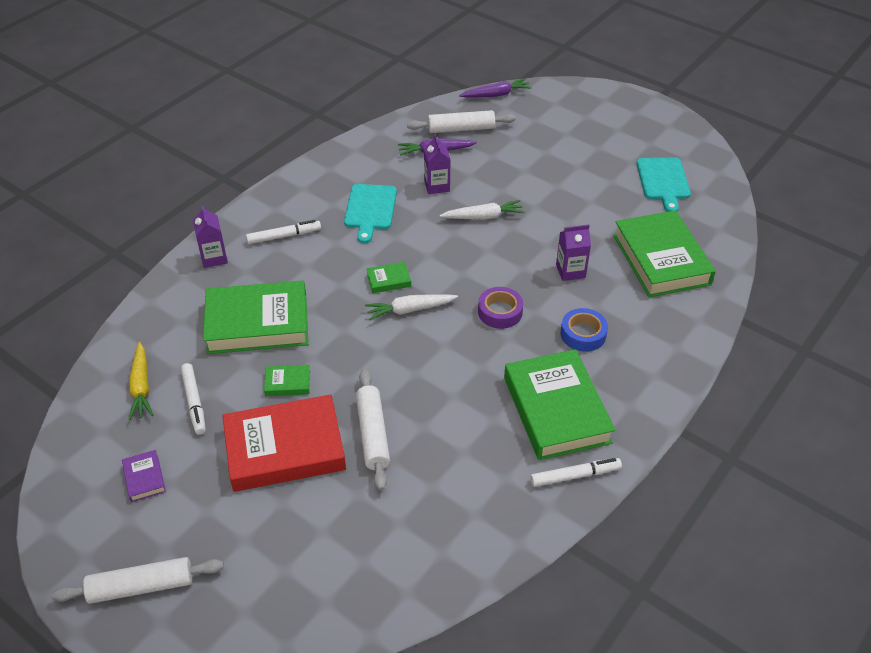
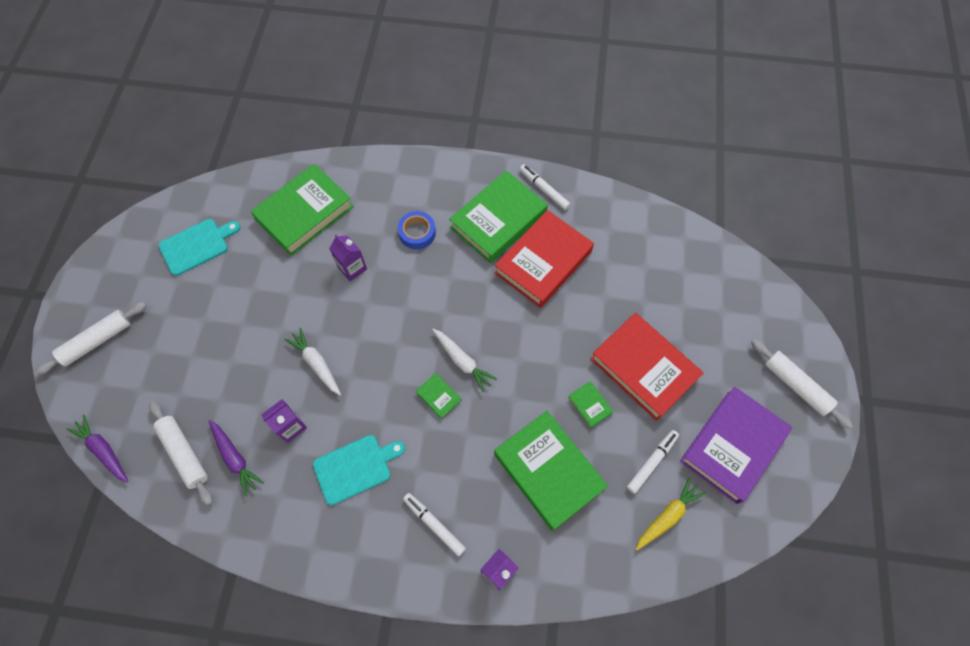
camera: 120 degrees left, 20 degrees up
(144, 478) = (732, 446): purple book -> purple book, size x2.39
(373, 434) = (593, 319): white rolling pin -> white rolling pin (97, 341)
(473, 425) = (543, 262): none -> red book
(500, 312) = (426, 296): purple tape -> none

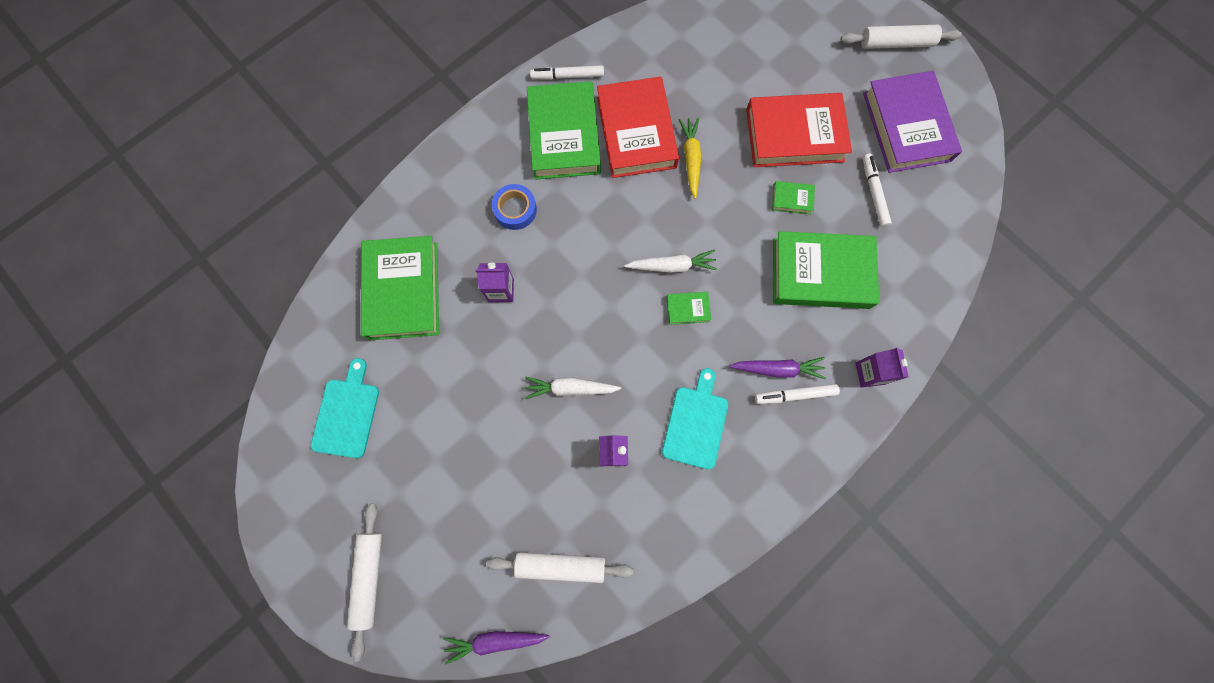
camera: 50 degrees left, 10 degrees up
(235, 458) = (603, 522): purple carrot -> purple carrot (777, 369)
(667, 516) = (923, 216): yellow carrot -> yellow carrot (691, 159)

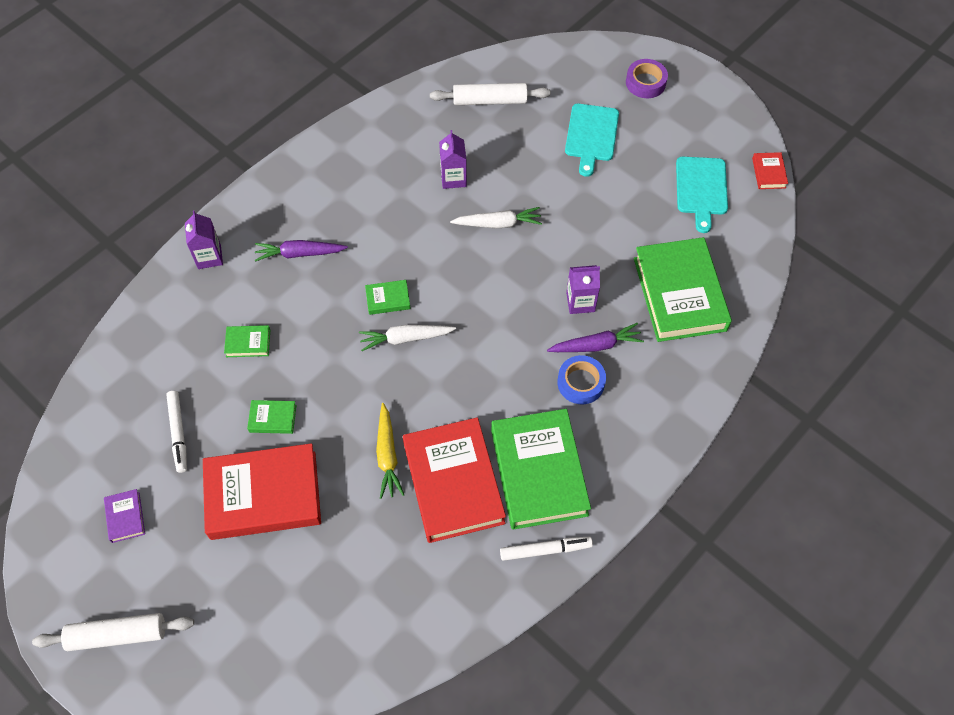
camera: 175 degrees right, 15 degrees down
(268, 429) = (768, 173): none -> red book
(369, 578) = (645, 83): white rolling pin -> purple tape
(495, 640) = (535, 54): purple carrot -> purple carrot (596, 345)
(696, 423) = (378, 205): turquoise cutting board -> turquoise cutting board (591, 135)
(795, 395) = (284, 234): white marker -> none
(820, 274) = (248, 343): green book -> green book, size x0.42
(906, 127) = (125, 517): purple book -> purple book, size x0.42

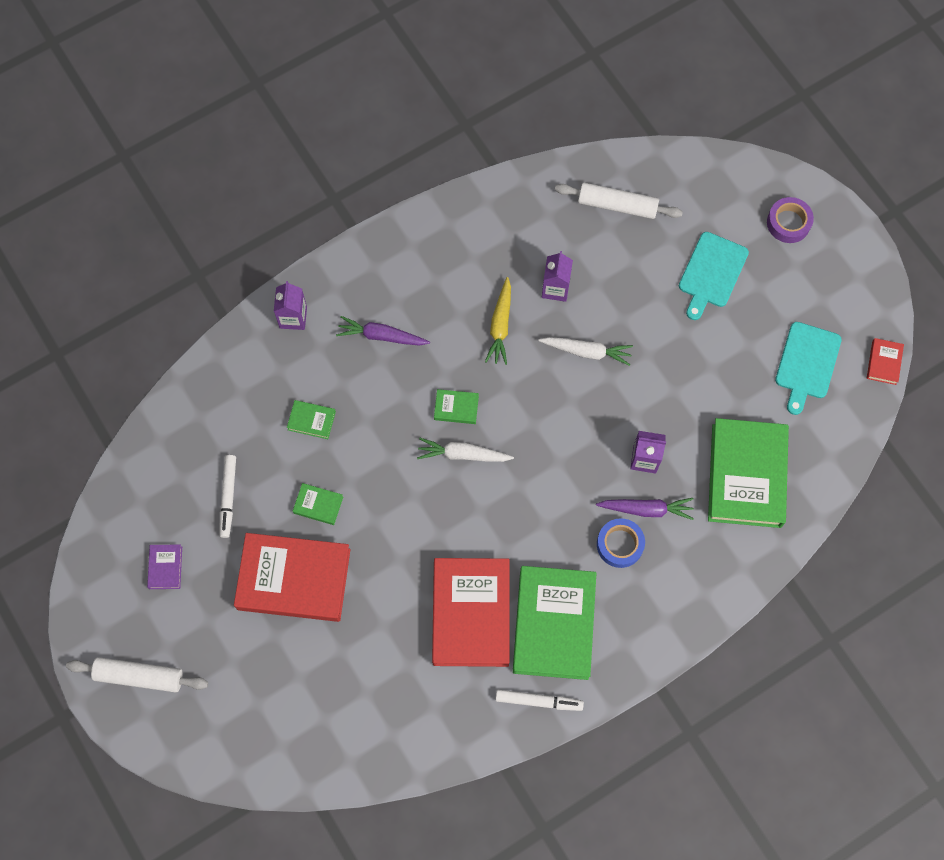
camera: 15 degrees right, 10 degrees up
(387, 455) = (416, 570): yellow carrot -> yellow carrot (500, 325)

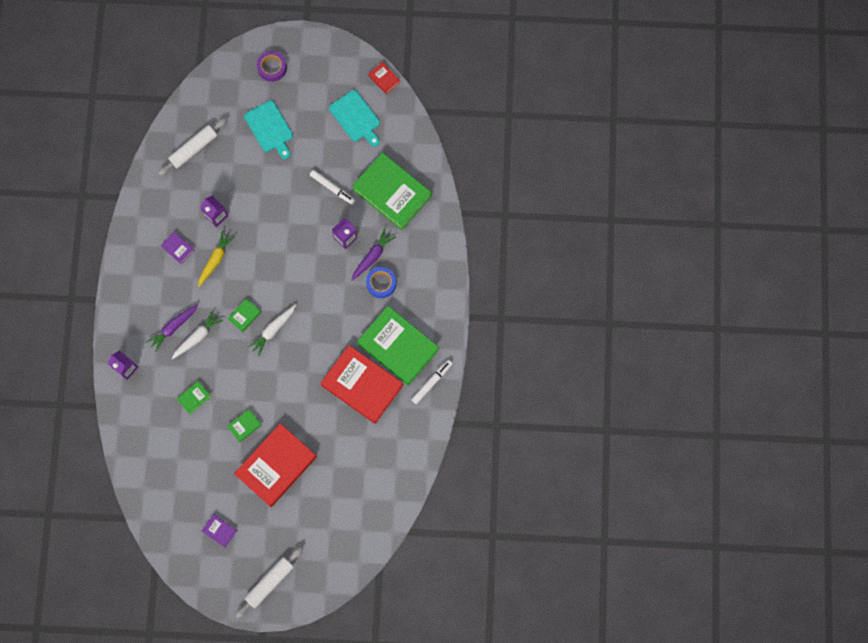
camera: 55 degrees left, 5 degrees up
(228, 497) = (205, 471): white marker -> white marker (332, 188)
(482, 273) = (178, 248): none -> purple book
(500, 325) = (215, 260): yellow carrot -> yellow carrot turned 105 degrees counterclockwise
(587, 351) = (264, 225): white carrot -> white carrot (197, 337)

